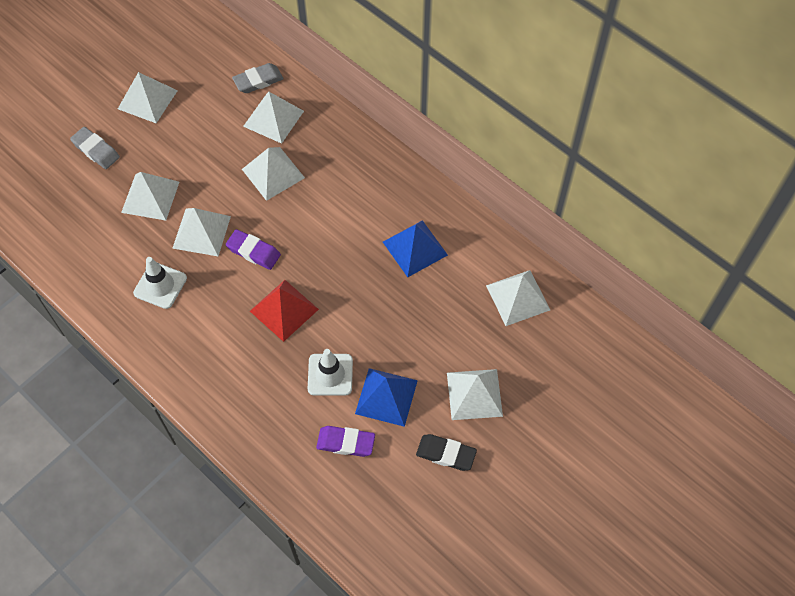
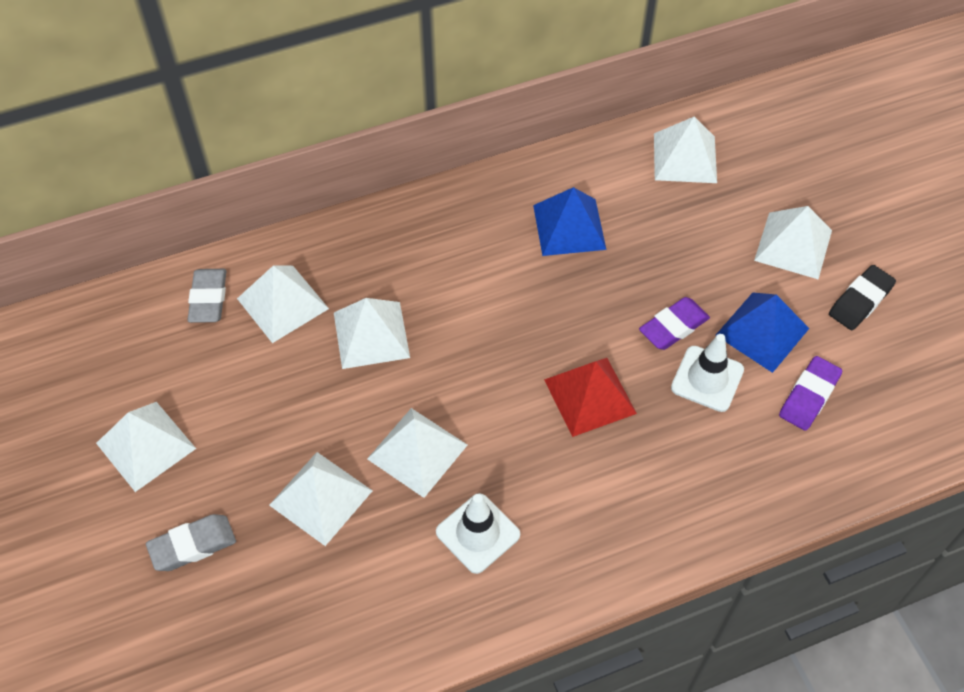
camera: 65 degrees left, 5 degrees down
(253, 252) = (483, 400): purple eraser -> purple eraser (673, 327)

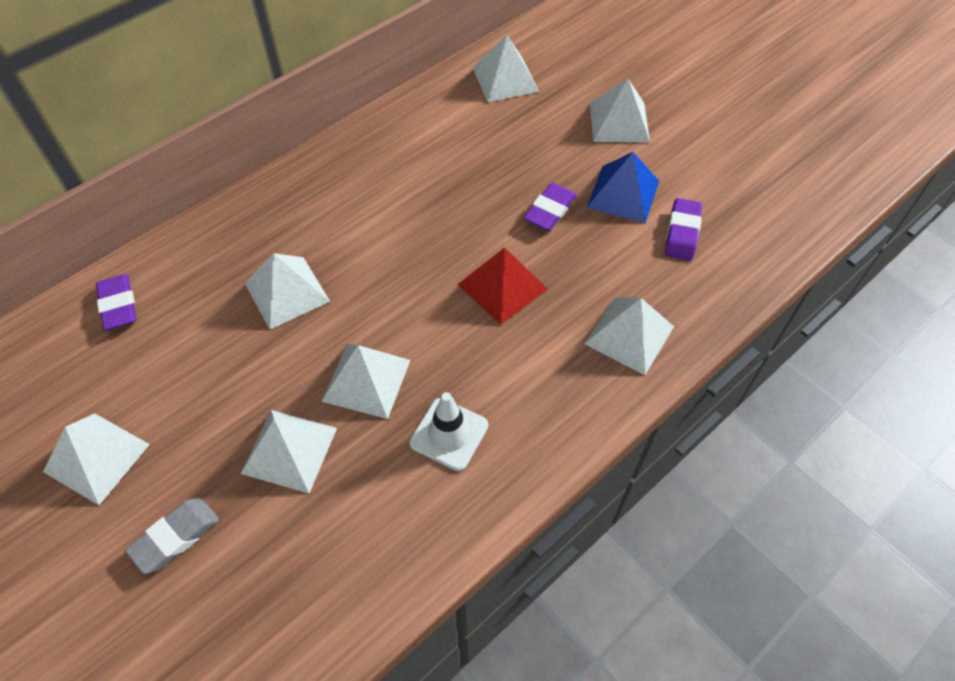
camera: 20 degrees left, 0 degrees up
(208, 299) = (118, 305): grey eraser -> purple eraser
(283, 303) = (193, 289): white pyramid -> white pyramid (629, 335)
(569, 227) = (430, 156): blue pyramid -> none
(707, 379) = (594, 243): white traffic cone -> none
(860, 301) = (689, 149): black eraser -> none

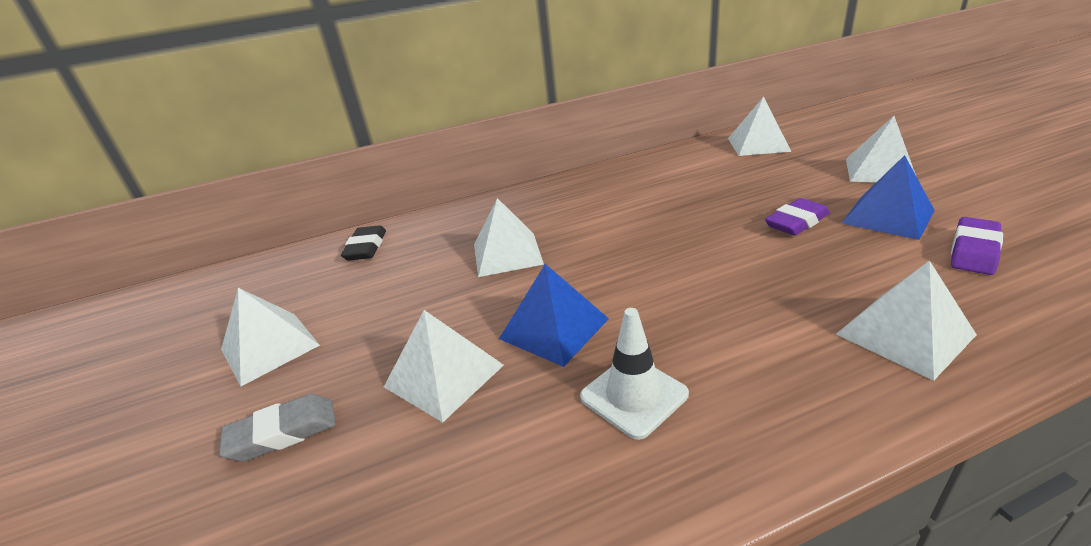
camera: 25 degrees right, 25 degrees down
(118, 305) = (366, 248): purple eraser -> black eraser
(366, 380) = (554, 328): white pyramid -> blue pyramid
(502, 286) = (731, 272): red pyramid -> none

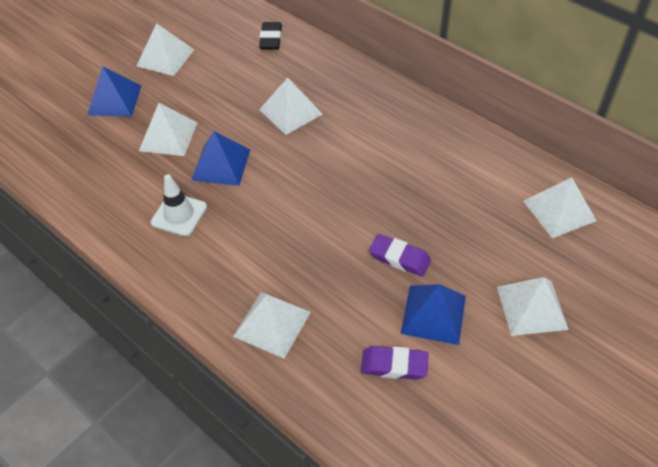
camera: 60 degrees right, 20 degrees up
(283, 433) = (114, 100): grey eraser -> blue pyramid
(366, 248) = (271, 39): black eraser -> black eraser turned 60 degrees counterclockwise

